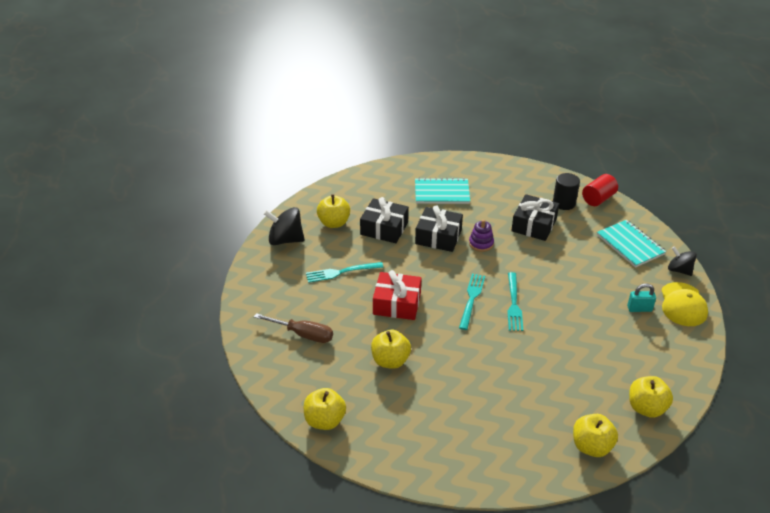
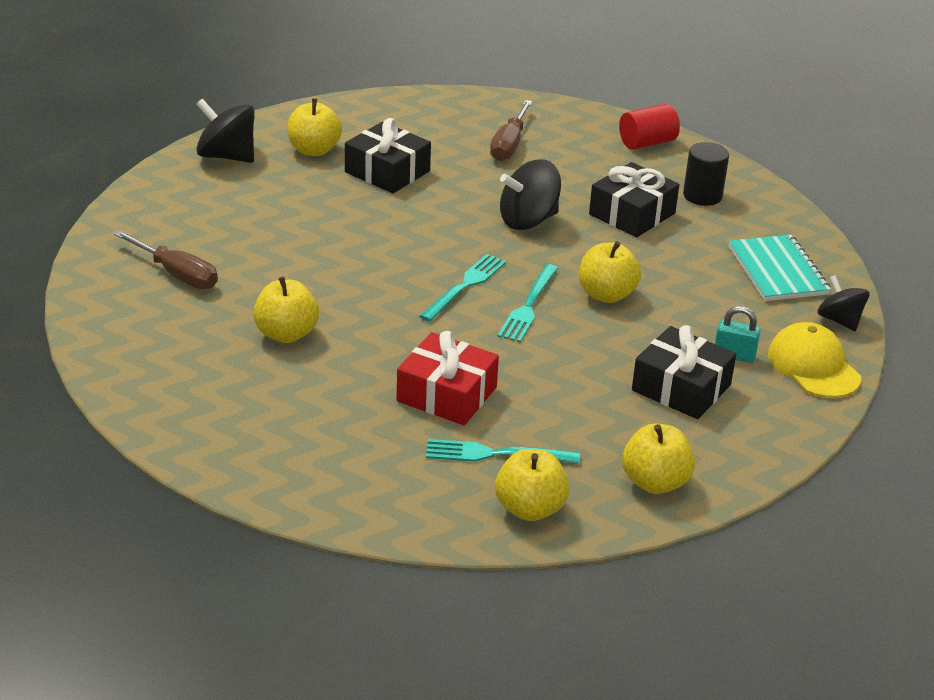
camera: 15 degrees right, 5 degrees down
(325, 420) = (140, 382): yellow apple -> yellow apple (606, 294)
(341, 272) = (284, 212): turquoise fork -> turquoise fork (495, 454)
(397, 303) = (344, 267): red gift -> red gift (447, 394)
(438, 237) = (465, 199): black gift -> black gift (681, 388)
(442, 192) = (509, 145): turquoise notebook -> brown screwdriver
(481, 243) = (528, 220): purple stacking toy -> black spinning top
(598, 199) = (765, 201): red cylinder -> red cylinder (647, 143)
(683, 304) = (813, 366): yellow cap -> yellow cap turned 135 degrees clockwise

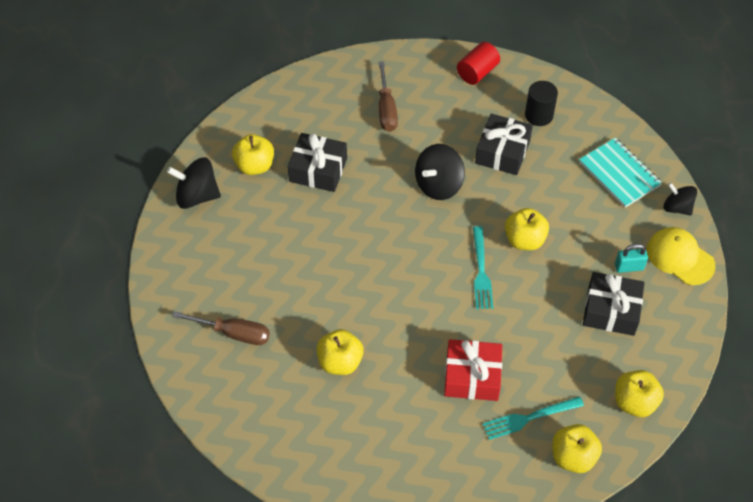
camera: 20 degrees left, 20 degrees up
(465, 285) = (430, 267): turquoise fork -> none

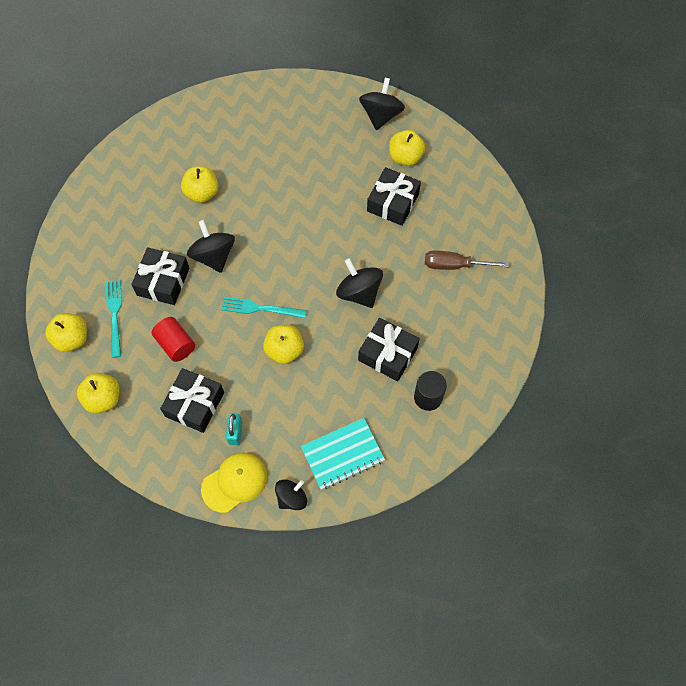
camera: 100 degrees right, 10 degrees up
(233, 333) = (246, 128): brown screwdriver -> none
(425, 331) = (213, 256): none -> black spinning top
(472, 376) = (163, 281): red gift -> black gift
(477, 72) = (491, 352): red cylinder -> red cylinder (176, 344)

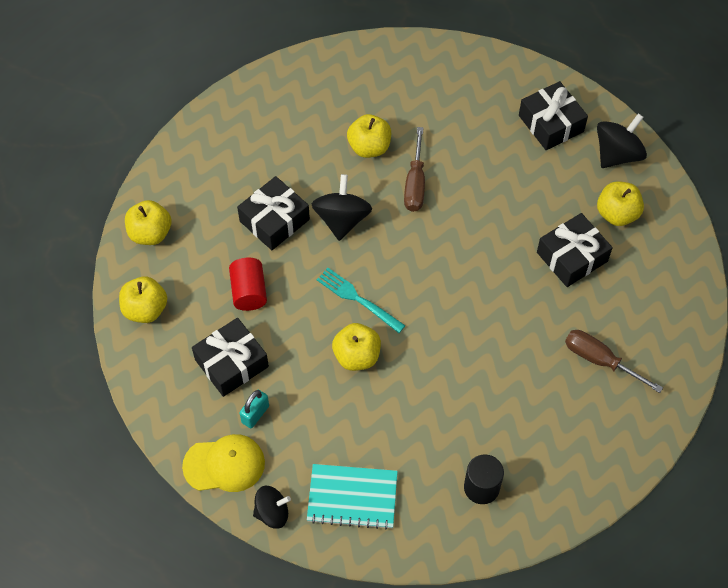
camera: 30 degrees right, 5 degrees down
(114, 315) = (206, 230): turquoise fork -> none
(251, 203) = (415, 183): none -> brown screwdriver
(359, 293) = (474, 336): black spinning top -> none
(388, 354) = (465, 418): black gift -> black gift (551, 123)

